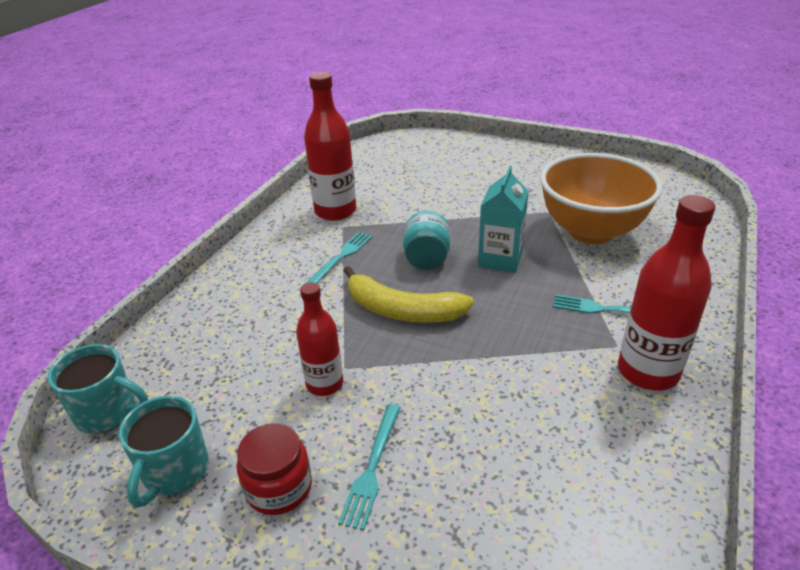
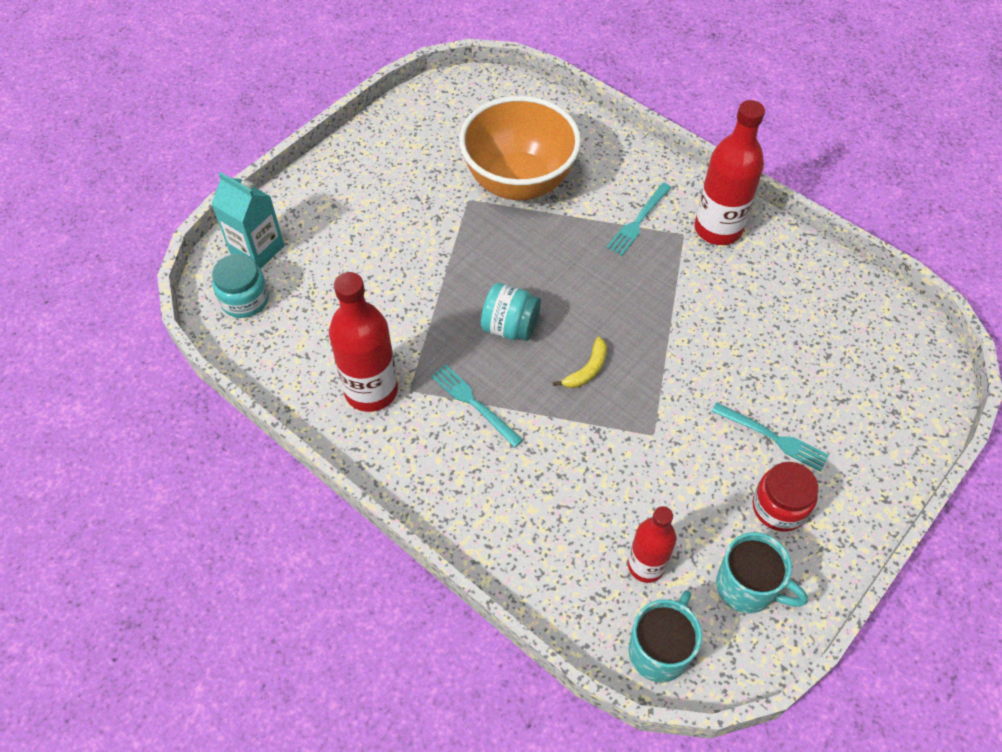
camera: 75 degrees left, 20 degrees up
(324, 384) = (670, 454): red bottle -> red bottle (646, 565)
(389, 151) = (245, 300): none -> turquoise jar
(402, 310) = (587, 370): yellow banana -> yellow banana, size x0.51
(500, 259) = (535, 268): turquoise carton -> turquoise carton (257, 249)

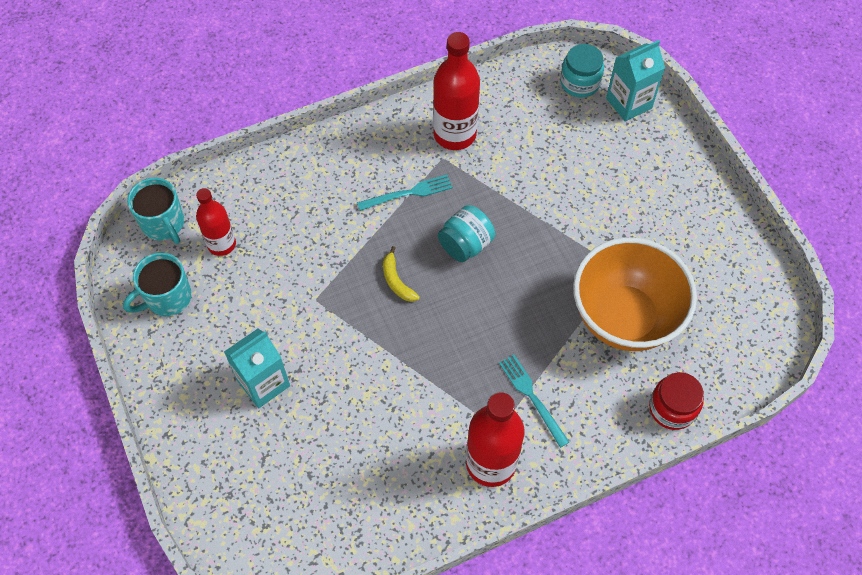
camera: 115 degrees right, 5 degrees up
(772, 437) = (263, 383): turquoise fork -> turquoise carton
(779, 507) = (208, 353): red jar -> red jar (672, 408)

